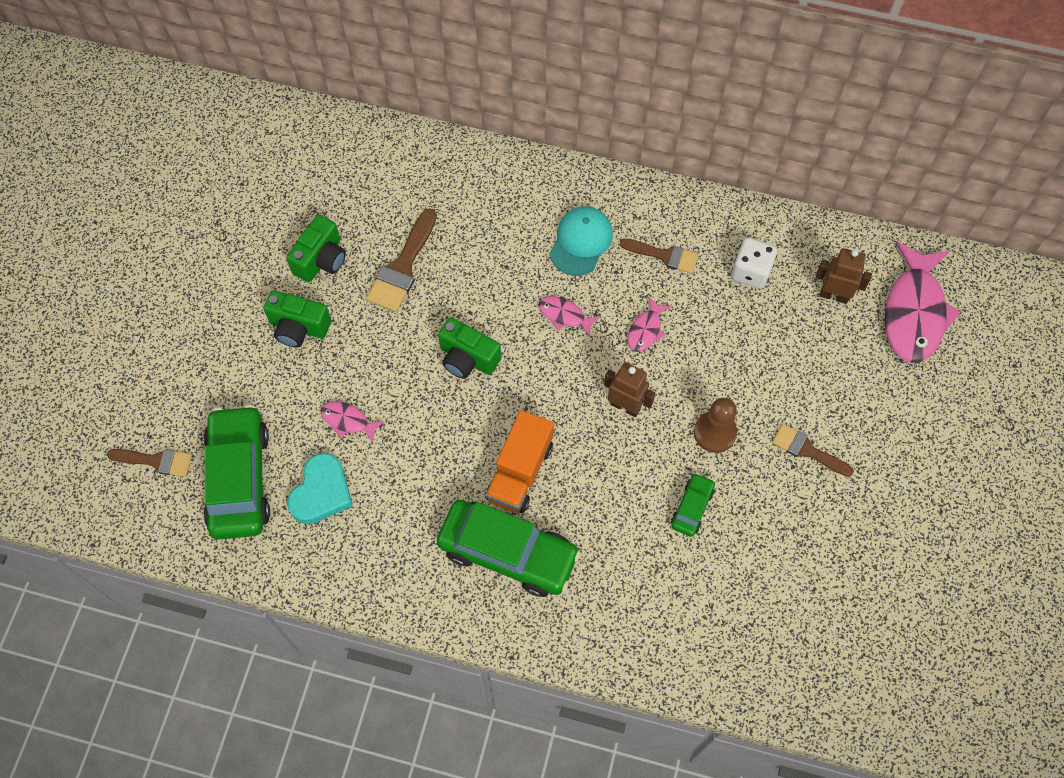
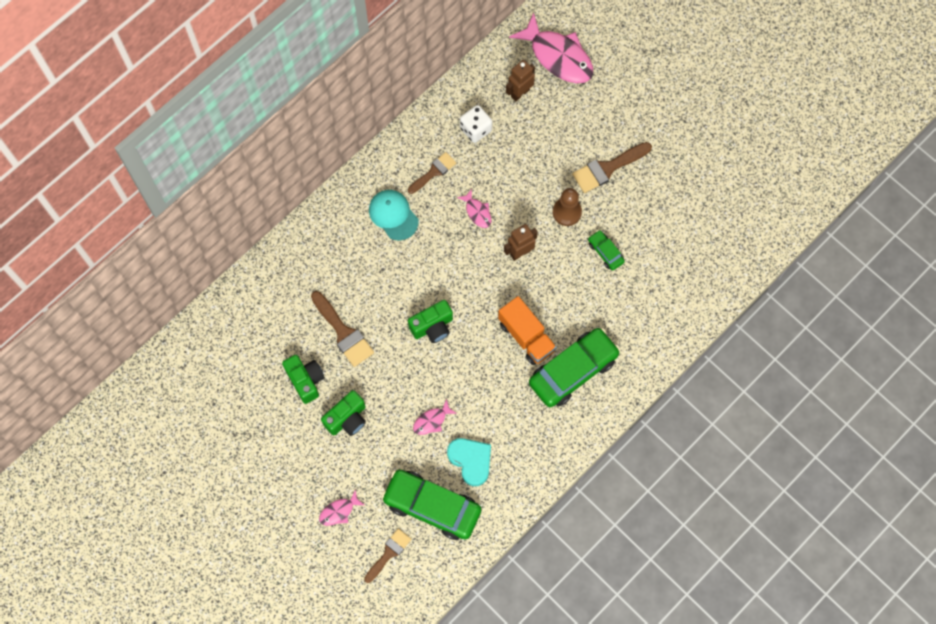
camera: 60 degrees left, 5 degrees up
(564, 315) = (438, 253): pink fish -> pink fish (339, 511)
(807, 450) = (607, 168): brown brush -> brown brush, size x1.50

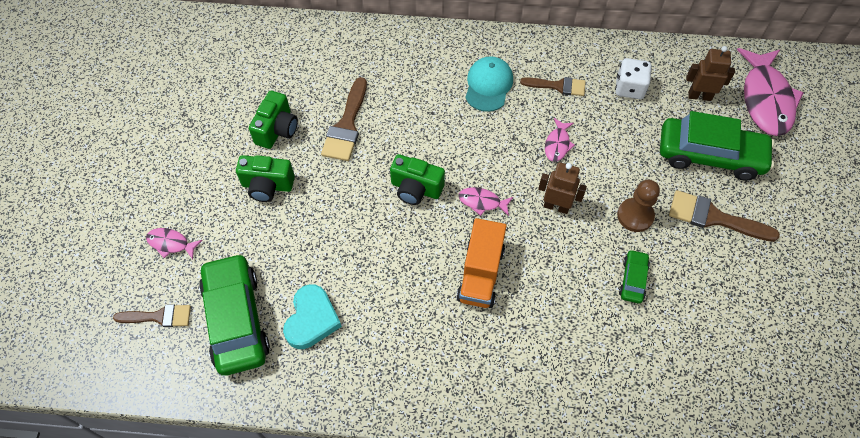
camera: 50 degrees right, 10 degrees down
(432, 421) = (324, 255): pink fish -> pink fish (482, 202)
(573, 371) = (486, 344): green car -> green car (710, 155)

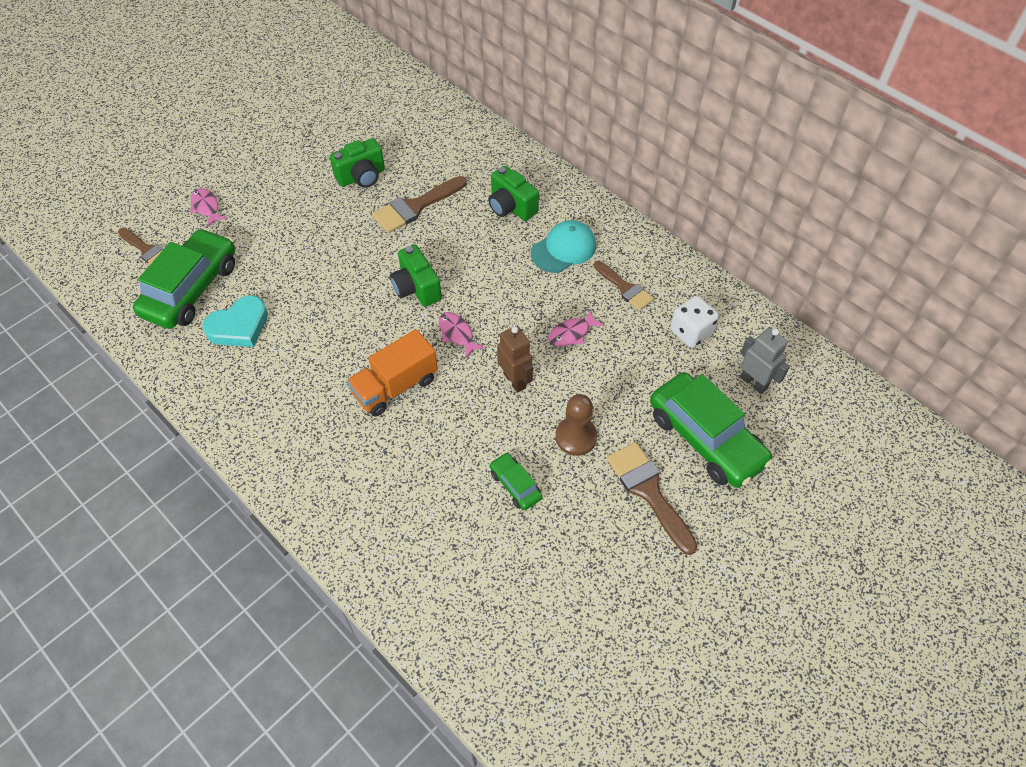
camera: 40 degrees right, 5 degrees down
(267, 186) = (311, 212): green camera -> green camera (511, 207)
(633, 279) = (515, 485): green car -> green car turned 90 degrees counterclockwise
(699, 96) = (754, 382): brown robot -> grey robot
(766, 99) = (821, 430): pink fish -> none

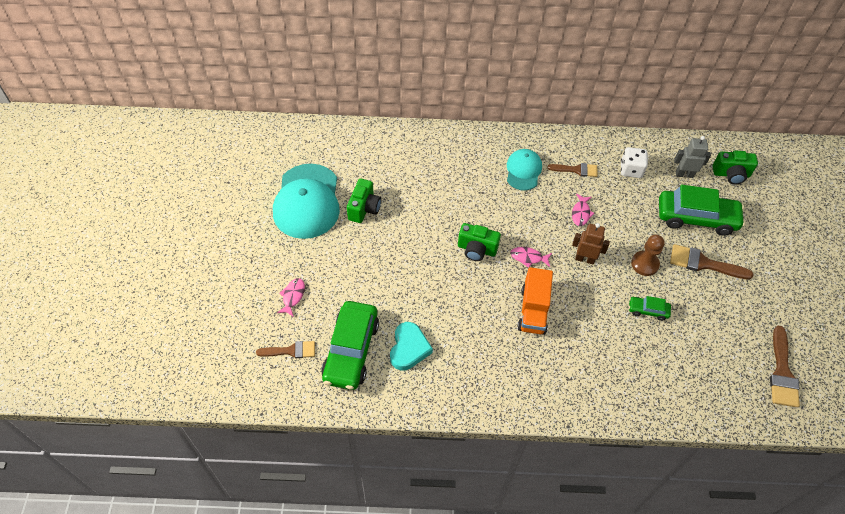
camera: 45 degrees left, 0 degrees up
(191, 289) = (351, 351): green car -> green car turned 150 degrees counterclockwise
(206, 207) = (293, 296): pink fish -> pink fish turned 90 degrees clockwise
(321, 137) = (307, 201): none -> turquoise cap
(415, 207) = (418, 204): brown brush -> brown brush (782, 373)
(511, 207) = (468, 166): green camera -> green camera (731, 174)

